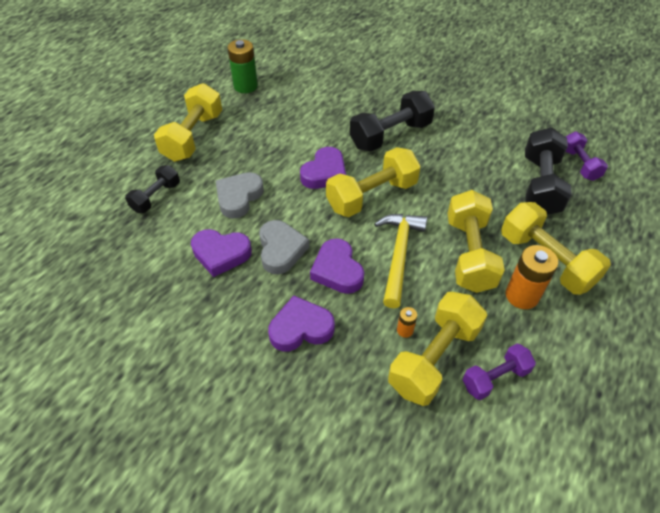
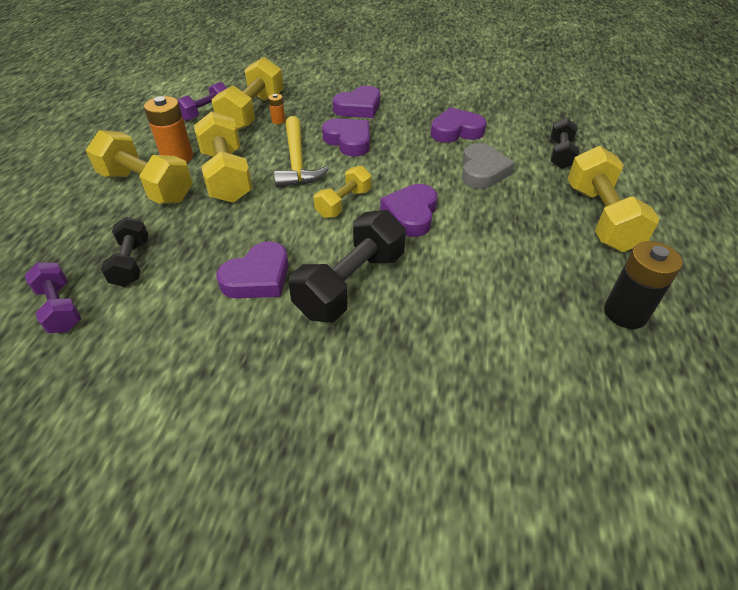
camera: 160 degrees right, 5 degrees down
(245, 86) = (625, 313): green battery -> black battery
(281, 250) = (407, 143): grey heart -> none
(372, 196) = (344, 203): yellow dumbbell -> yellow dumbbell, size x0.59
(449, 153) = (258, 277): none -> purple heart
(540, 185) = (131, 263): black dumbbell -> black dumbbell, size x0.59

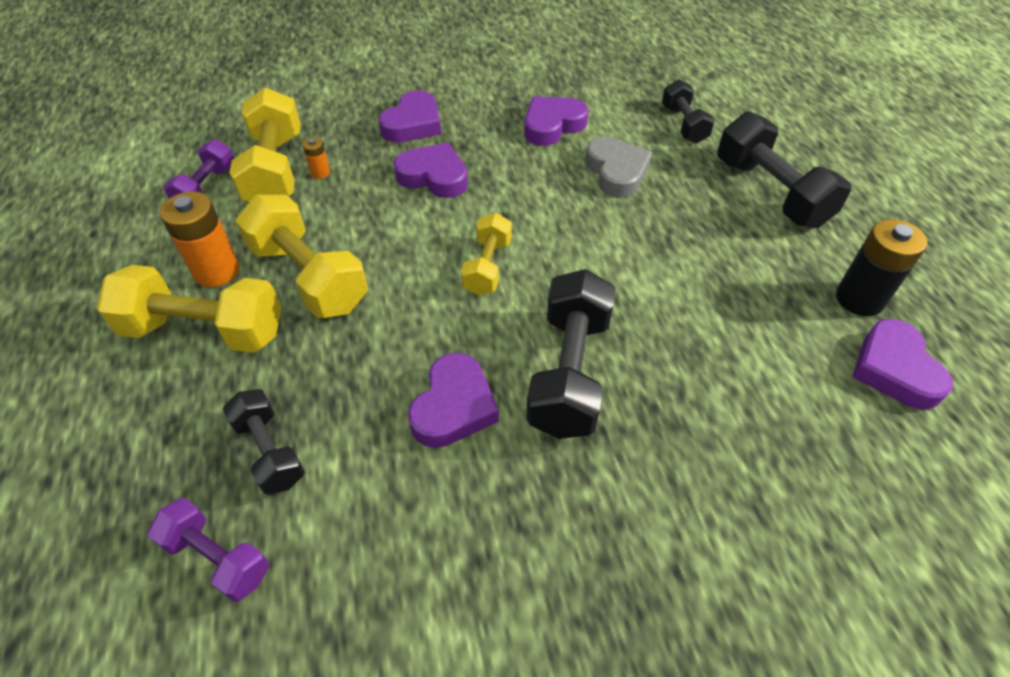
camera: 25 degrees left, 5 degrees up
(297, 161) = (388, 226): yellow hammer -> none
(411, 214) = (575, 255): purple heart -> purple heart (894, 369)
(600, 217) = (770, 193): yellow dumbbell -> black dumbbell

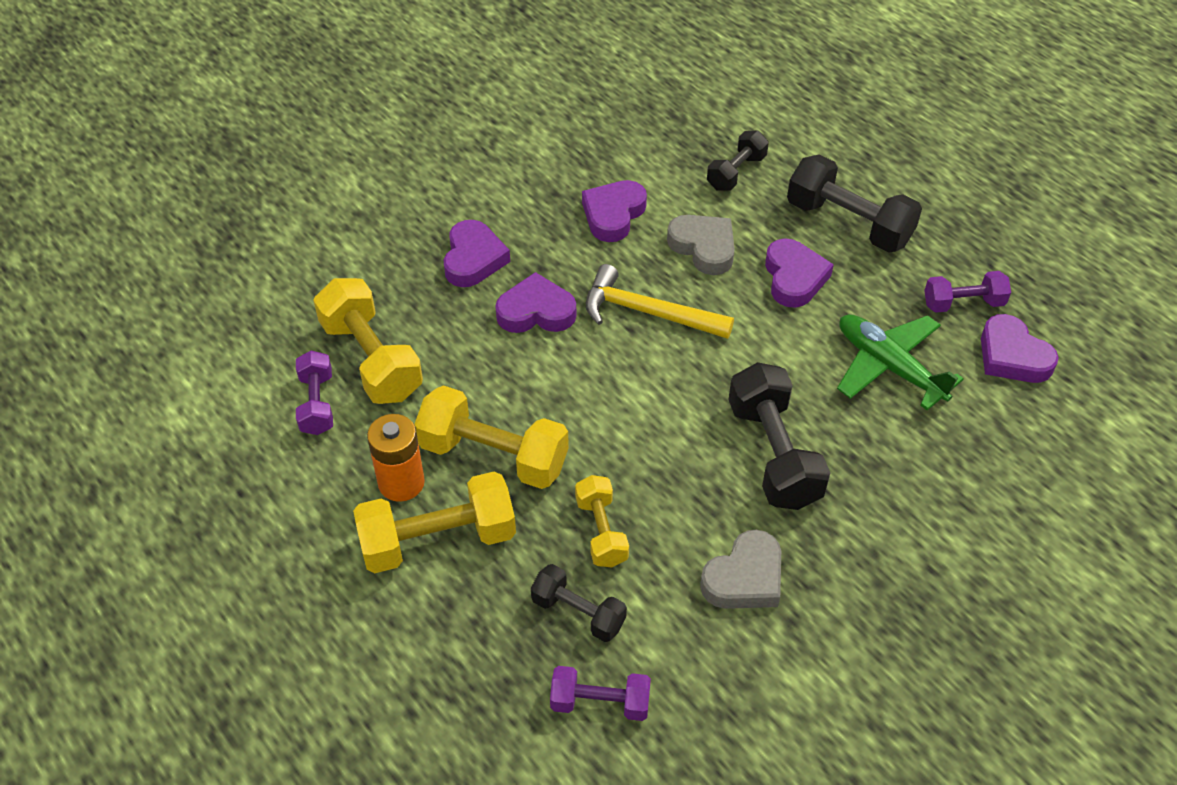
camera: 25 degrees left, 0 degrees up
(320, 173) = (420, 346): orange battery -> none
(453, 406) = (700, 518): purple heart -> purple heart (794, 278)
(458, 488) = (744, 578): none -> grey heart
(487, 267) = (647, 386): yellow dumbbell -> yellow dumbbell (601, 531)
(530, 207) = (648, 312): none -> yellow hammer
(683, 124) = (736, 172): black dumbbell -> black dumbbell turned 75 degrees clockwise
(743, 332) = (889, 367): none -> green plane
(859, 299) = (963, 303): black battery -> purple dumbbell

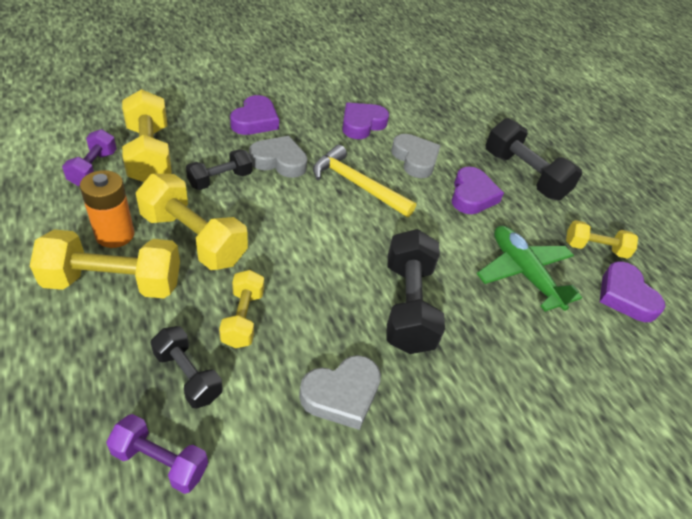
camera: 10 degrees right, 5 degrees down
(536, 311) = (279, 161): purple heart -> grey heart
(736, 172) = (456, 126): black dumbbell -> black dumbbell (220, 180)
(963, 303) = (595, 248): purple dumbbell -> yellow dumbbell

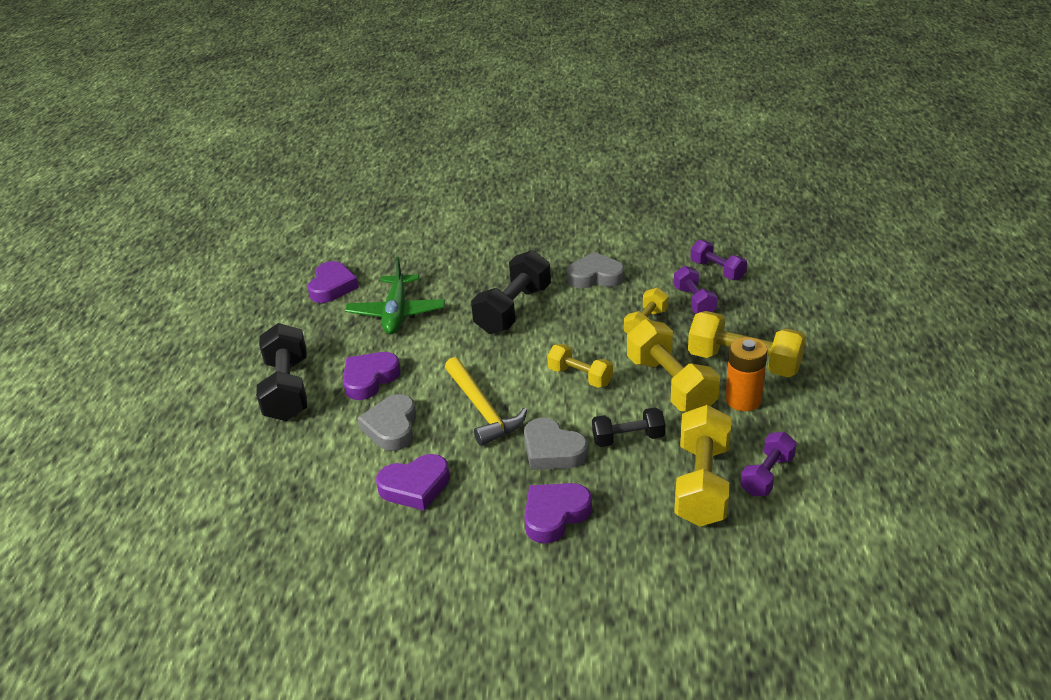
camera: 145 degrees left, 10 degrees down
(188, 375) = (694, 301): black dumbbell -> purple dumbbell
(595, 248) = (309, 318): yellow dumbbell -> yellow dumbbell (580, 377)

